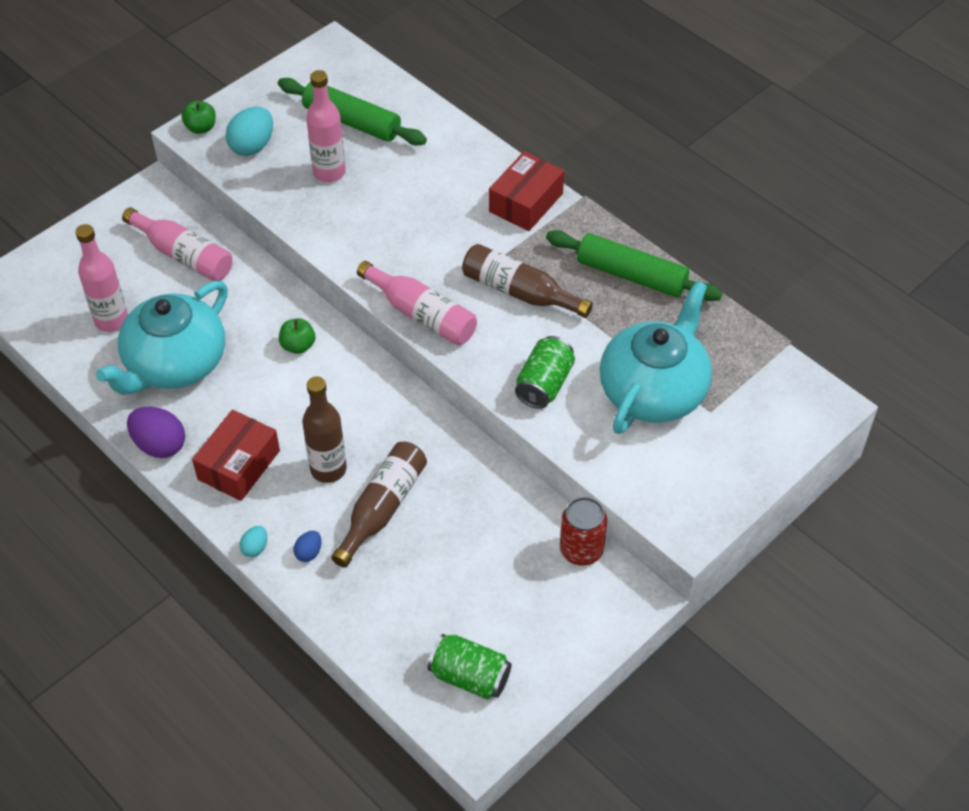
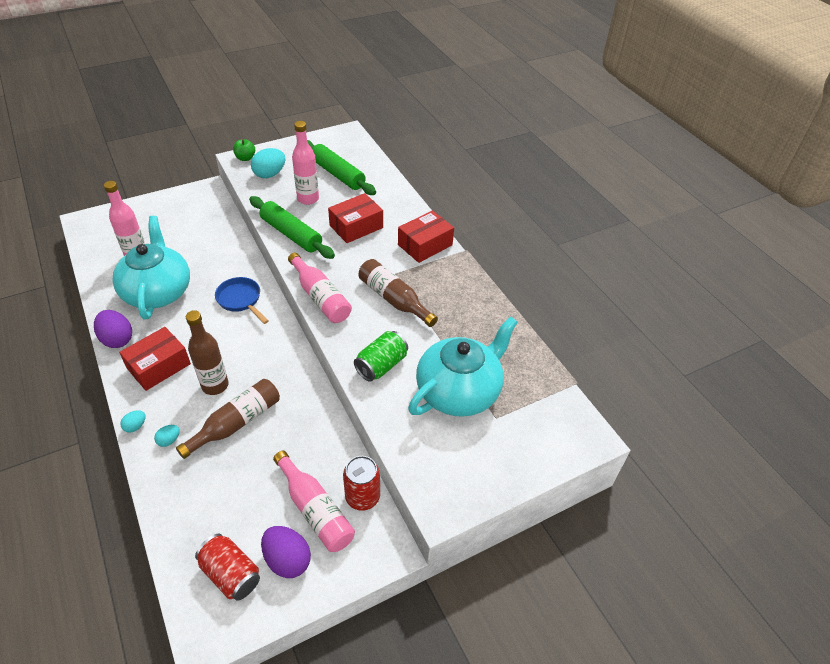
camera: 15 degrees right, 5 degrees down
(174, 364) = (158, 291): turquoise teapot -> turquoise teapot turned 120 degrees clockwise
(184, 255) = (203, 230): pink bottle -> pink bottle (315, 510)
(298, 346) = (241, 300): green apple -> blue pan
(309, 552) = (169, 440): blue egg -> turquoise egg
(419, 199) = (356, 226): none -> red box
(470, 676) = (231, 574): green can -> red can
(527, 643) = (287, 560): none -> purple egg
(631, 275) = (477, 307): green rolling pin -> green rolling pin (291, 234)

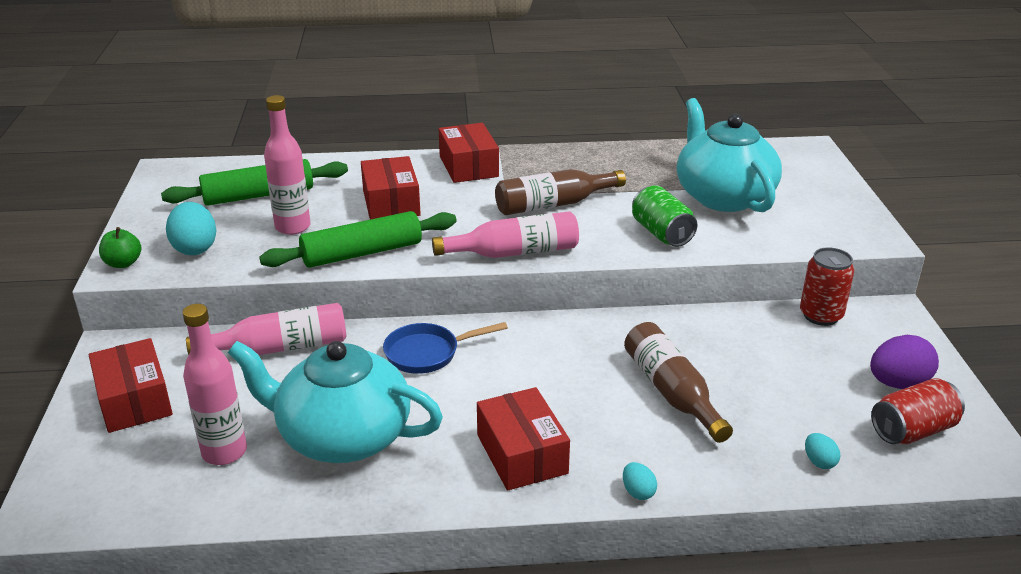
camera: 65 degrees left, 15 degrees down
(117, 339) = (430, 496): purple egg -> none
(169, 213) = (134, 400): none -> red box
(169, 440) = (679, 459): turquoise egg -> turquoise egg (819, 462)
(215, 385) = (592, 402): brown bottle -> none
(315, 510) = (832, 351): pink bottle -> pink bottle (280, 348)

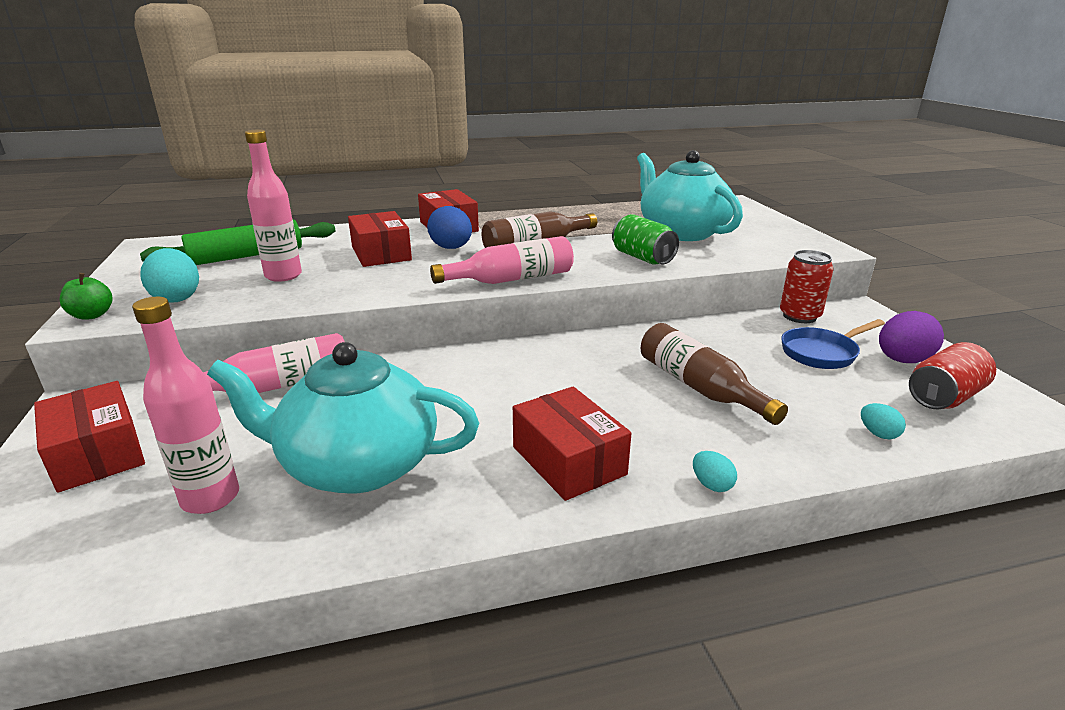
camera: 10 degrees left, 5 degrees down
(362, 253) = (358, 290): green rolling pin -> none
(427, 353) = (439, 377): blue pan -> blue pan (822, 353)
(464, 201) = (451, 248): none -> blue egg

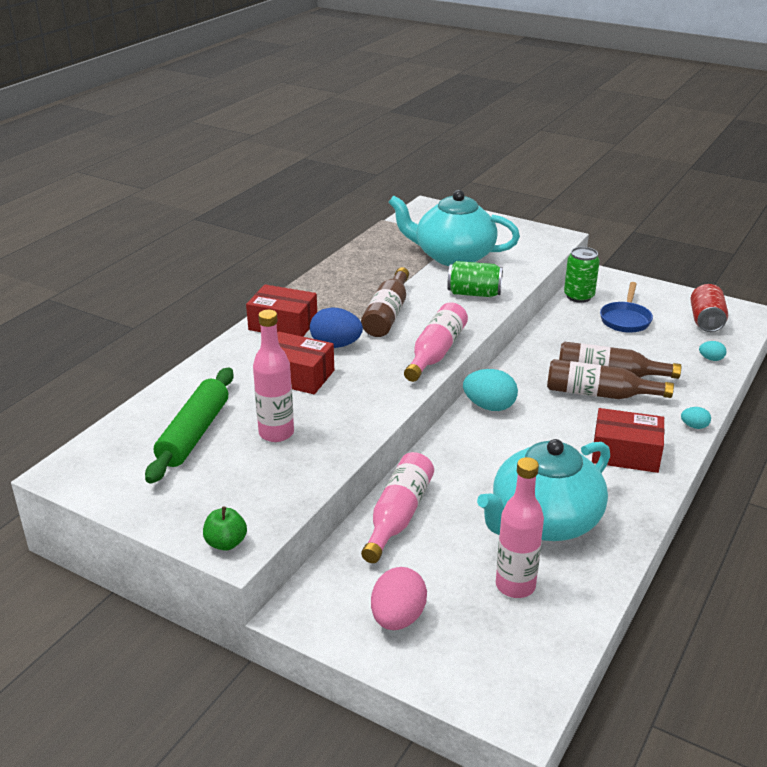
camera: 45 degrees left, 5 degrees up
(97, 453) = (398, 618): red box -> pink egg
(176, 298) = (249, 494): turquoise egg -> turquoise egg (489, 406)
(653, 396) = (599, 394): none -> brown bottle
(799, 316) = (579, 296): red can -> green can
(902, 360) = (663, 306): purple egg -> none

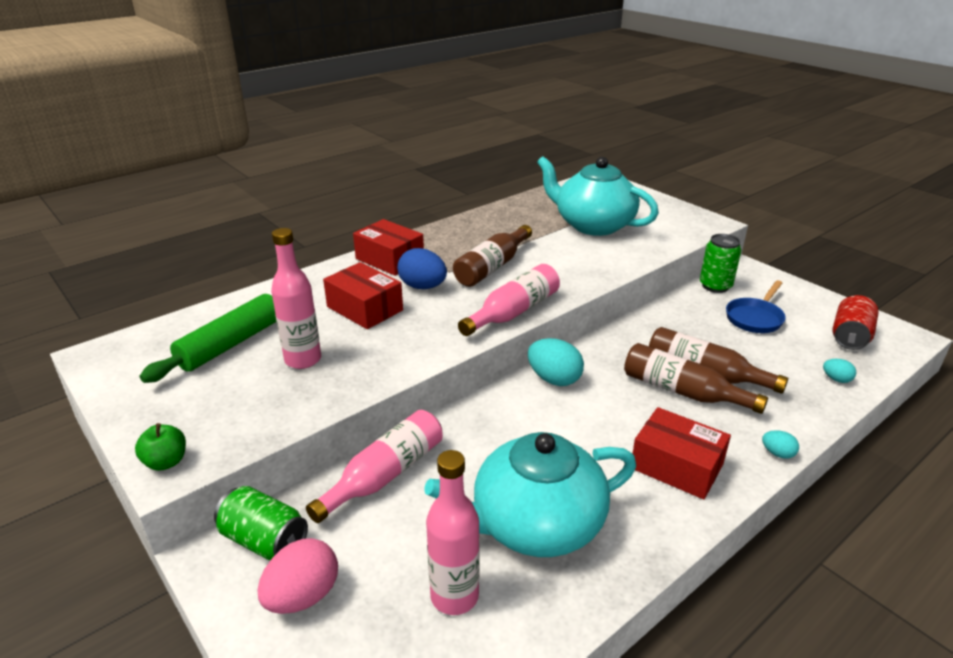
camera: 20 degrees right, 0 degrees up
(474, 293) = (591, 262): green can -> green can (264, 540)

